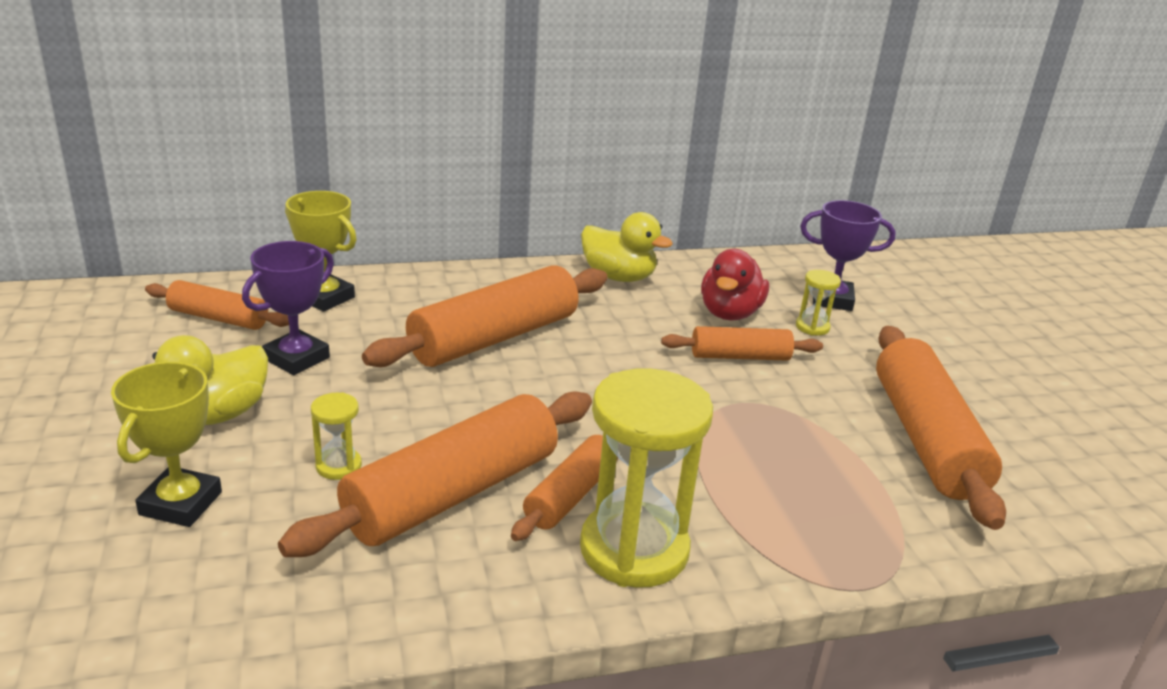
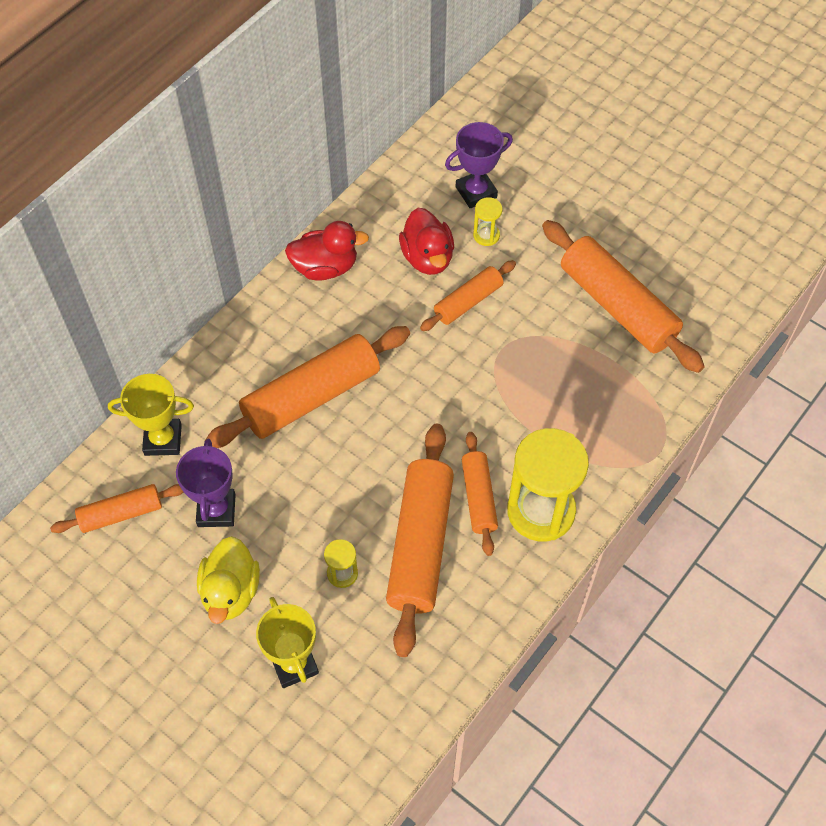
camera: 35 degrees left, 30 degrees up
(494, 338) = (311, 396): orange rolling pin -> orange rolling pin turned 45 degrees clockwise
(618, 277) = (325, 267): yellow duck -> red duck

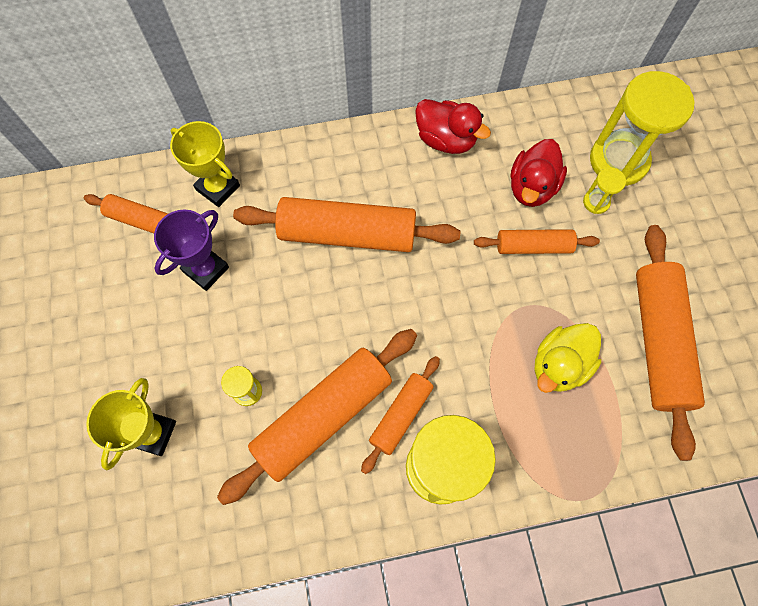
camera: 40 degrees right, 10 degrees up
(231, 591) = (161, 339): yellow duck -> yellow duck (559, 365)
(476, 192) = (618, 160): purple trophy -> yellow hourglass

